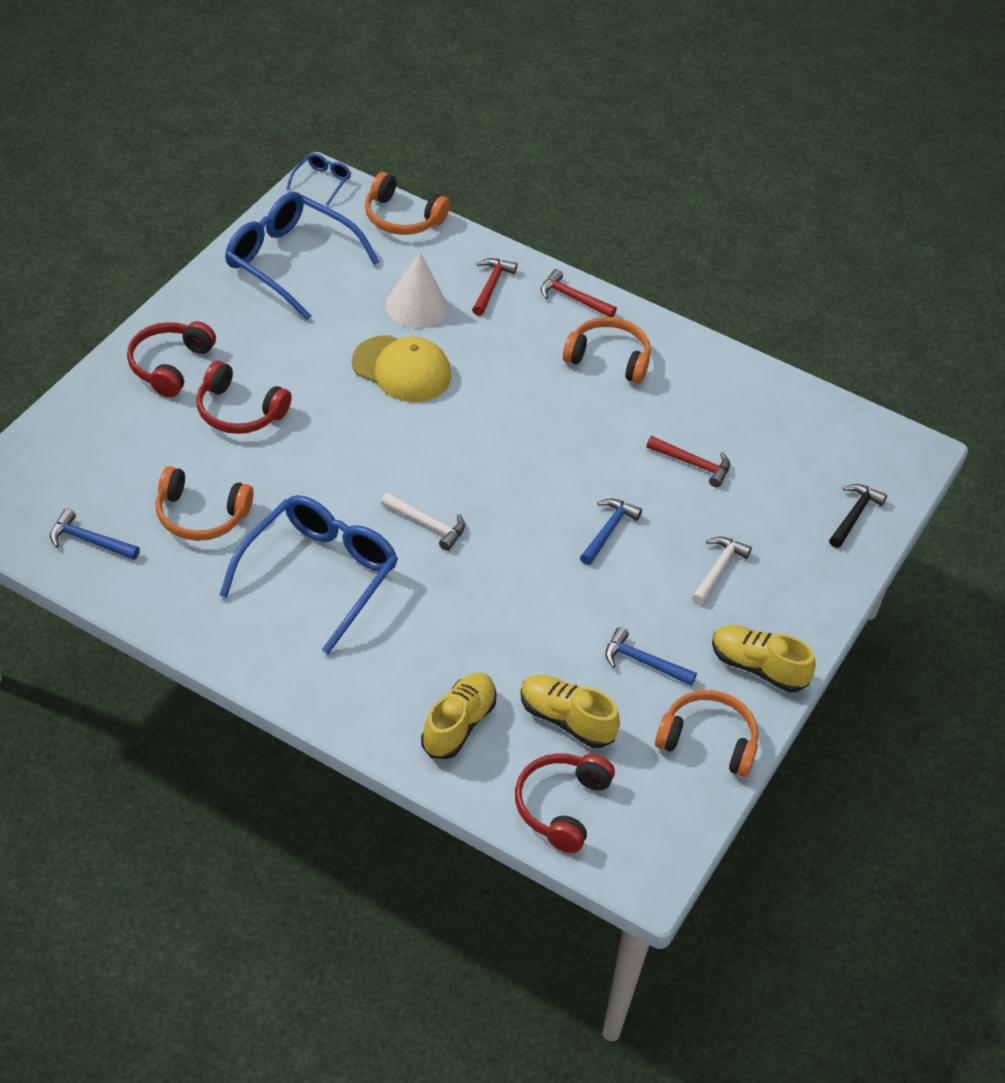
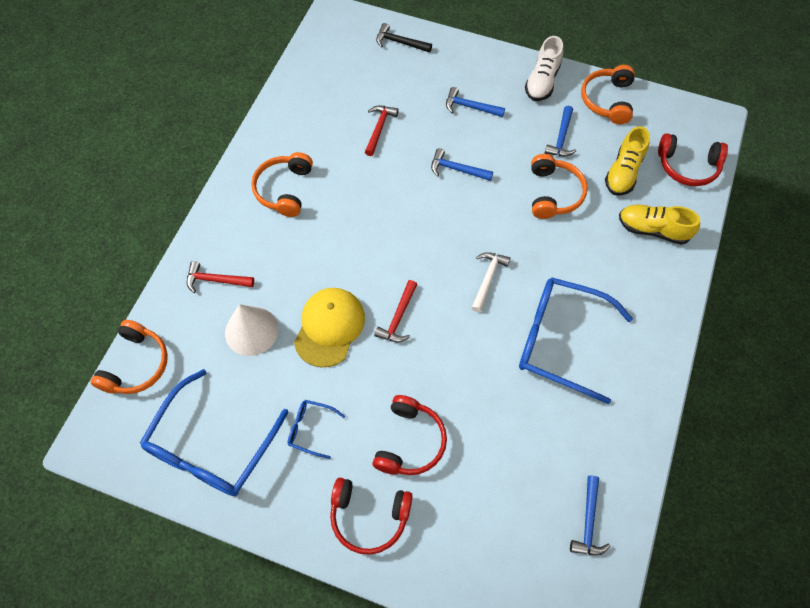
camera: 95 degrees left, 15 degrees up
(200, 515) = (532, 441): orange headphones -> orange headphones (553, 193)
(322, 182) = (91, 445): blue glasses -> blue glasses (311, 429)
(573, 298) = (220, 221): red hammer -> red hammer (398, 317)
(718, 570) = (470, 107): white hammer -> blue hammer
(758, 667) = (542, 81): yellow shoe -> white shoe

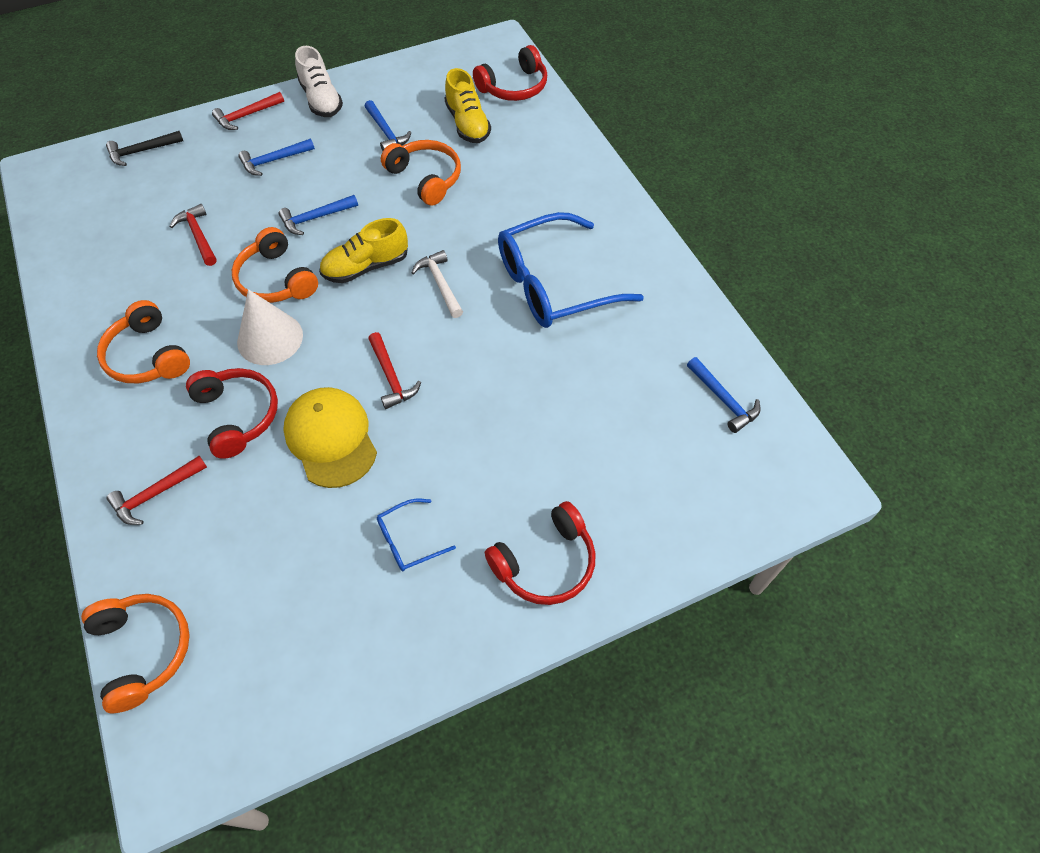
camera: 45 degrees left, 5 degrees down
(211, 446) = (320, 648): blue glasses -> none
(251, 331) = (249, 507): white cone -> white cone (270, 338)
(410, 442) = (514, 468): red headphones -> red headphones (237, 415)
(484, 60) = (247, 116): none -> red hammer
(607, 100) = (396, 80): orange headphones -> orange headphones (276, 279)
(653, 230) = (537, 150): yellow shoe -> yellow shoe (366, 267)

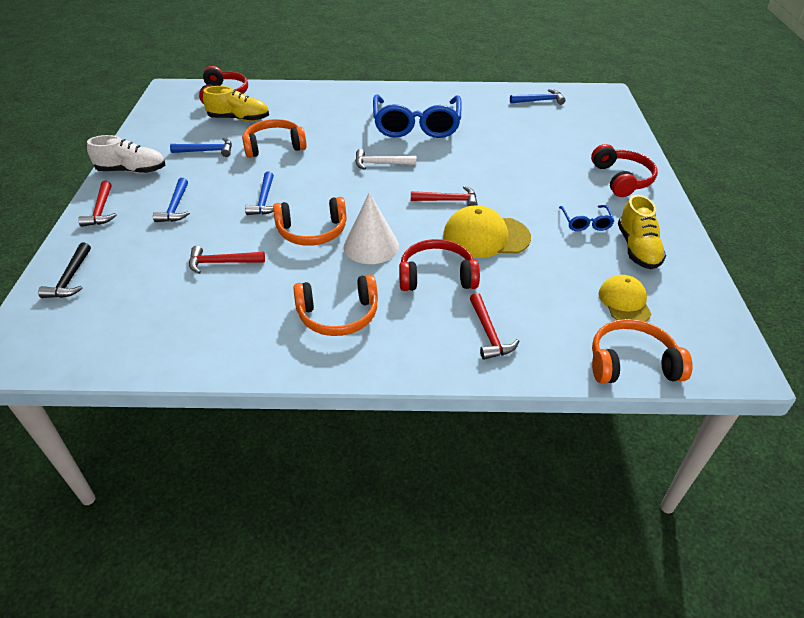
camera: 65 degrees left, 15 degrees down
(253, 621) = (624, 302): none -> yellow cap
(366, 267) = (337, 189): yellow shoe -> yellow shoe (637, 249)

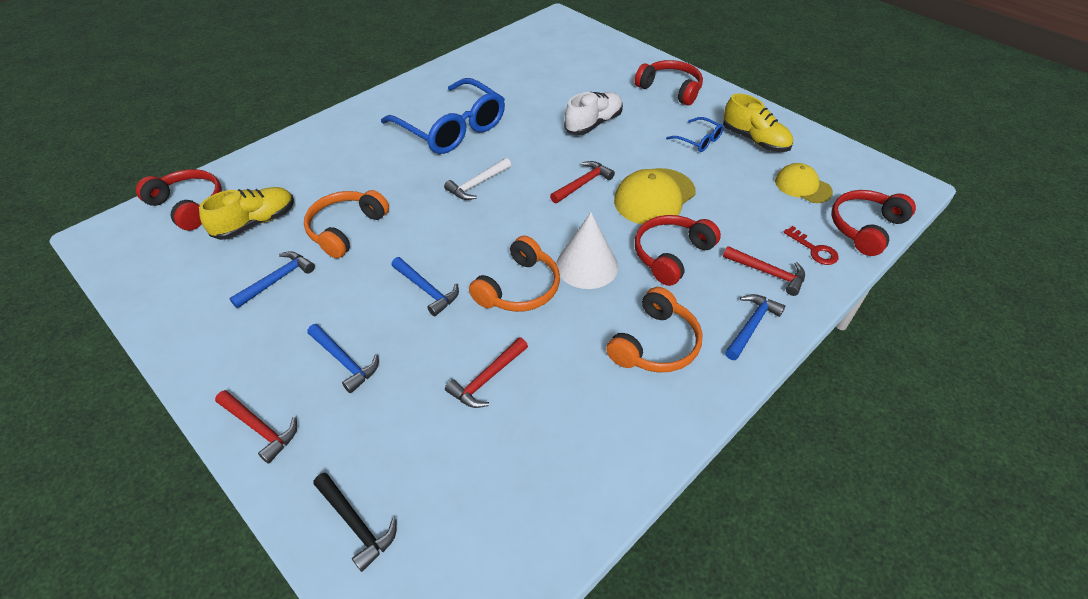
camera: 45 degrees left, 5 degrees up
(132, 170) = (220, 360): white shoe -> white shoe (593, 123)
(539, 101) = (518, 50): blue hammer -> blue hammer (751, 326)
(555, 345) = (814, 249): none -> red key
(631, 363) = (865, 228): orange headphones -> red headphones

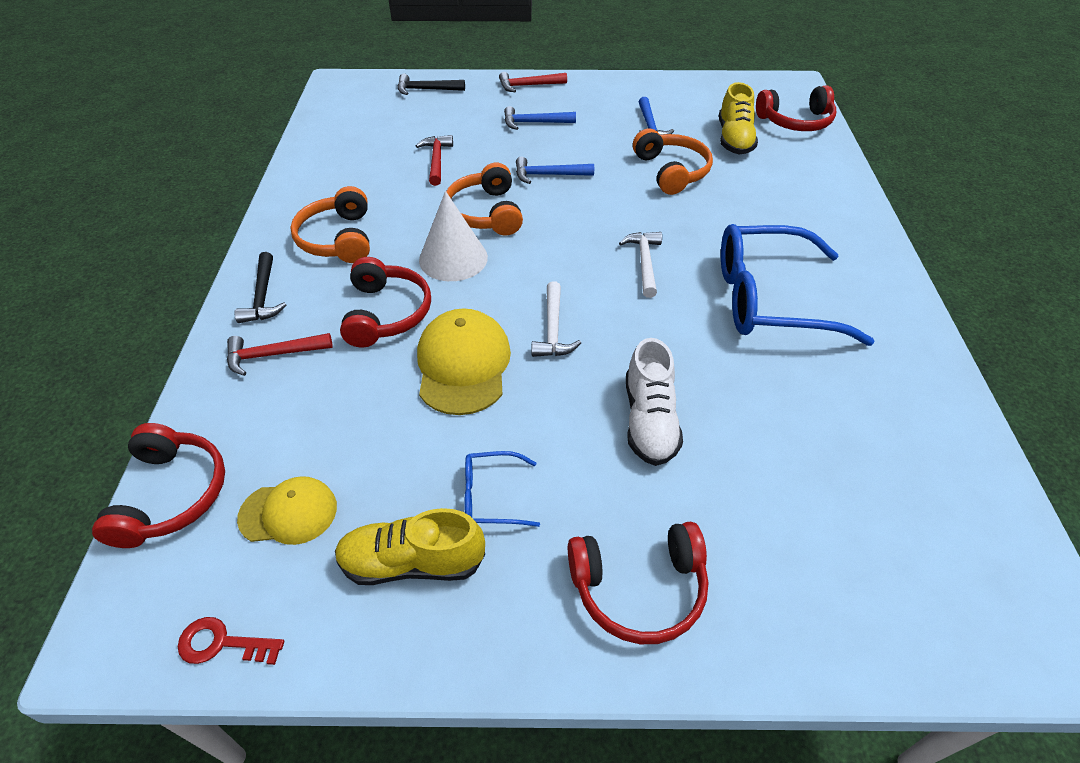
camera: 135 degrees right, 0 degrees up
(583, 184) = (553, 329): red hammer -> white hammer
(751, 326) = (263, 296): blue hammer -> black hammer
(814, 249) = (231, 416): red key -> red key (222, 643)

